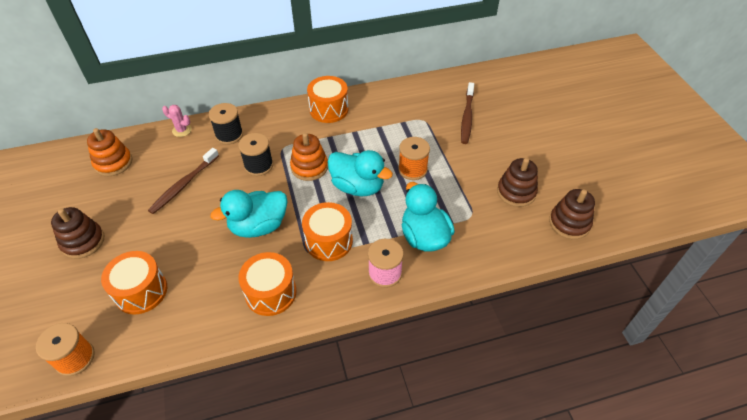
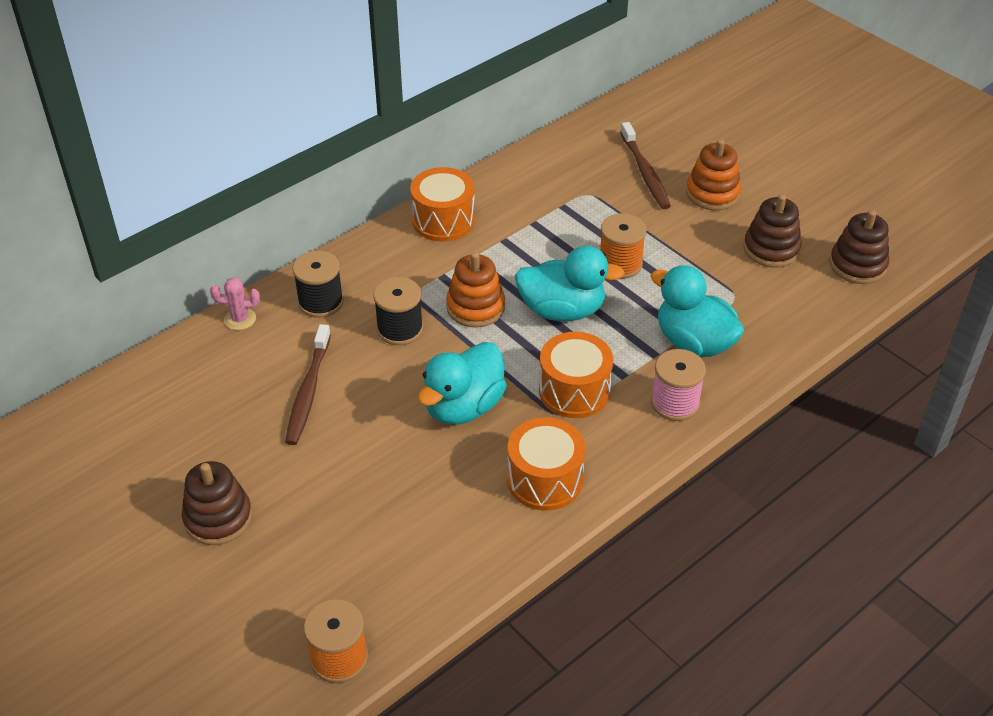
camera: 25 degrees left, 5 degrees down
(113, 163) = (169, 399): orange stacking toy -> orange stacking toy (712, 193)
(141, 291) = (363, 545): orange drum -> none

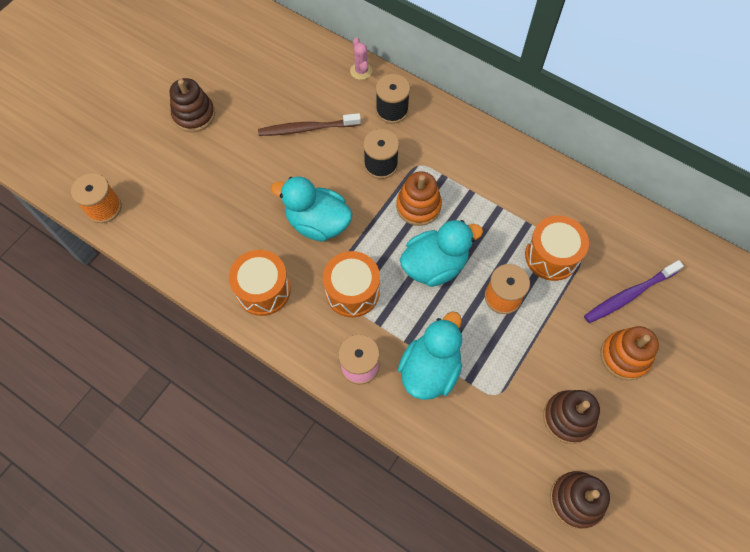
camera: 75 degrees right, 20 degrees up
(443, 220) = (505, 161): orange drum -> orange drum (551, 256)
(562, 310) = (434, 265): turquoise duck -> turquoise duck turned 105 degrees counterclockwise
(645, 172) = (629, 295): brown toothbrush -> purple toothbrush

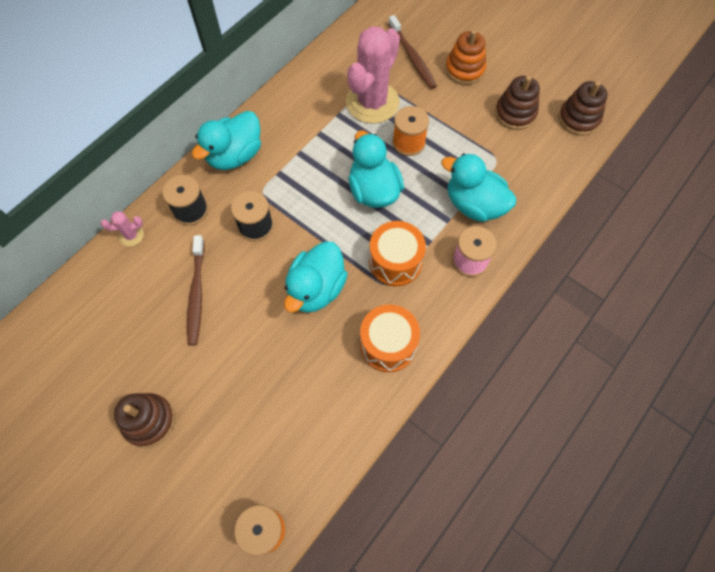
camera: 85 degrees left, 0 degrees up
(418, 206) = (309, 197): orange stacking toy -> none
(458, 136) = (235, 155): none -> turquoise duck
(551, 256) = (372, 102): orange drum -> pink cactus
(629, 295) = (412, 57): purple toothbrush -> brown toothbrush

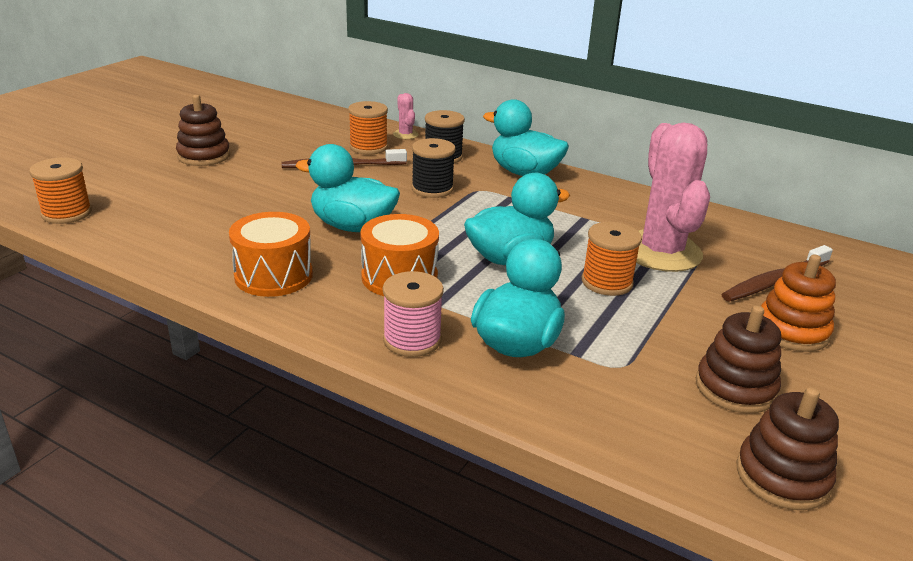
camera: 80 degrees right, 35 degrees down
(156, 269) = (368, 147): none -> orange spool
(372, 102) = (661, 252): pink cactus -> pink cactus turned 60 degrees clockwise

